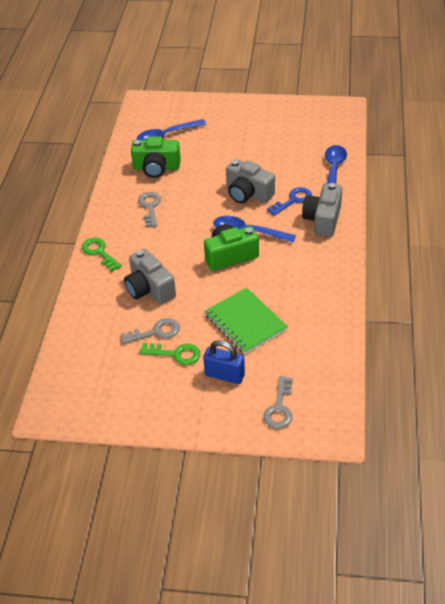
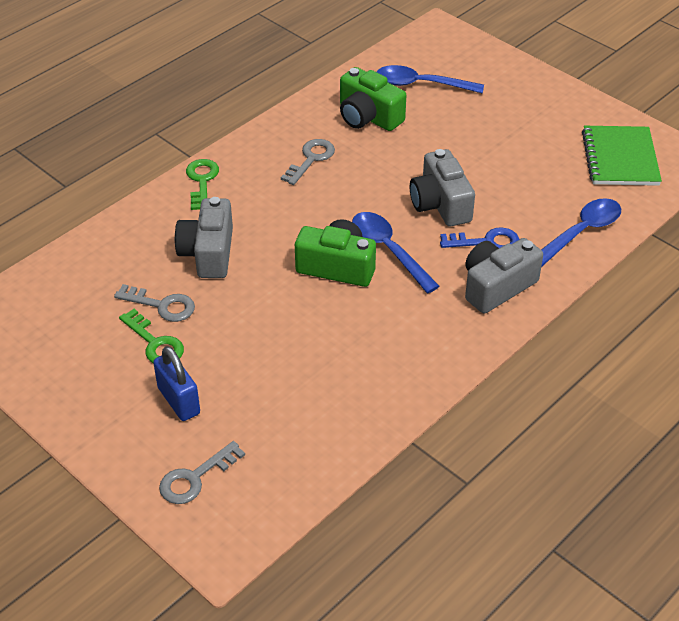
camera: 35 degrees right, 0 degrees up
(245, 322) = (267, 355): green notebook -> green notebook (620, 158)

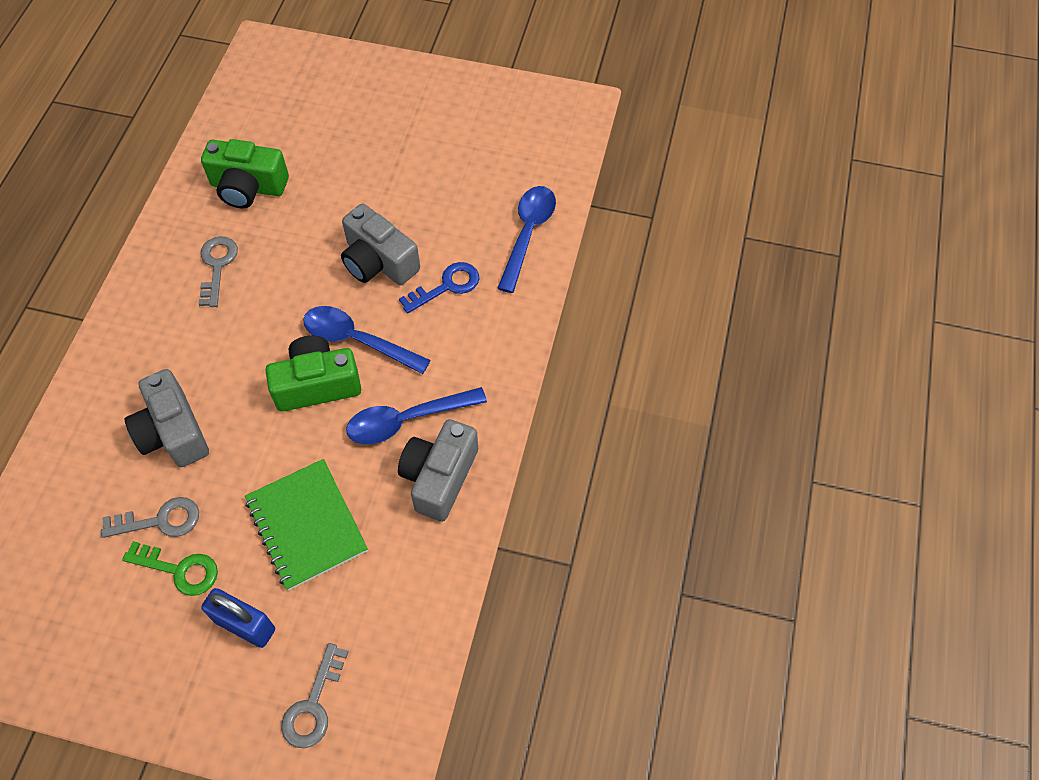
camera: 30 degrees left, 15 degrees up
(202, 181) = (114, 346): green key -> none
(421, 84) = (281, 124): blue spoon -> blue spoon (407, 420)
(497, 286) = (483, 333): grey camera -> grey camera (439, 477)
(620, 158) = (519, 132): green notebook -> green notebook (306, 525)

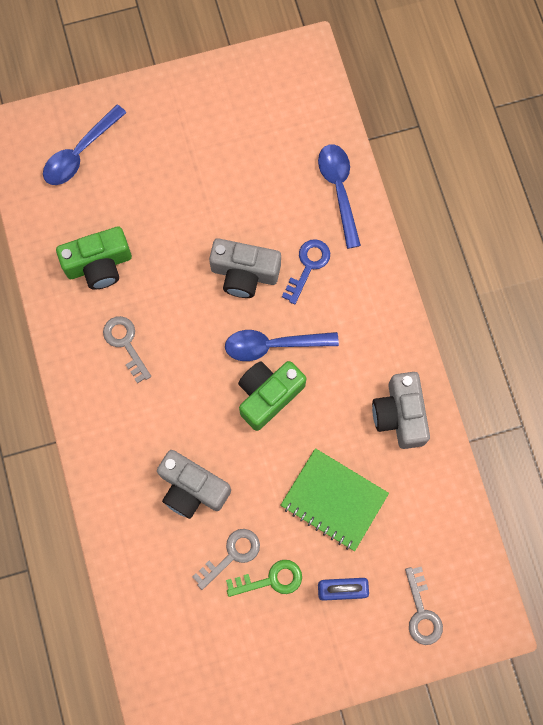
camera: 30 degrees left, 15 degrees up
(407, 420) = (350, 386): blue spoon -> blue spoon (80, 153)

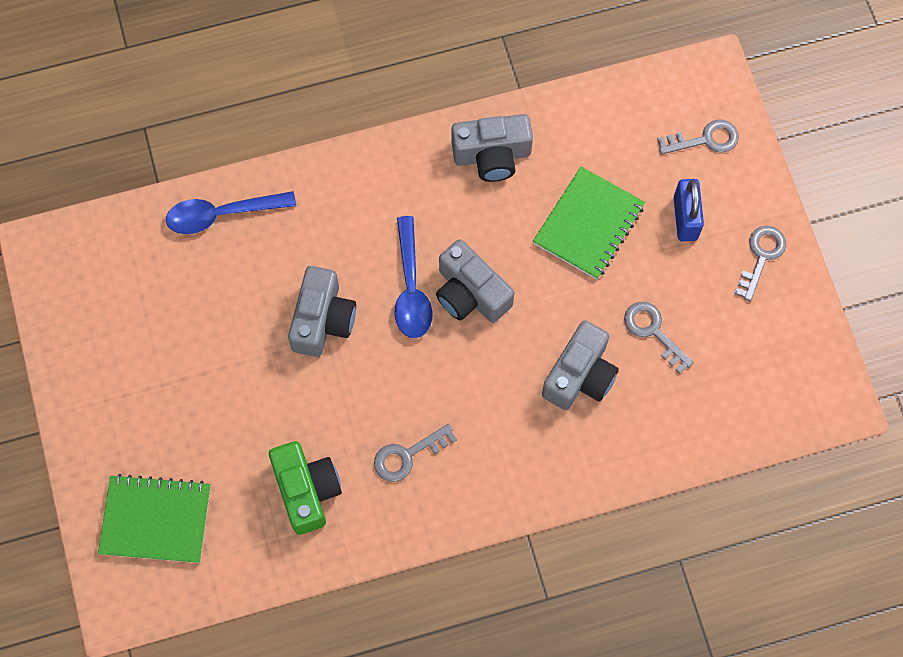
camera: 90 degrees left, 5 degrees down
(80, 153) = (156, 519): blue spoon -> green notebook
(268, 395) = (470, 293): green camera -> grey camera
(271, 579) = (678, 290): green key -> none
(304, 659) = (761, 257): none -> grey key
(308, 266) = (315, 249): blue key -> none

